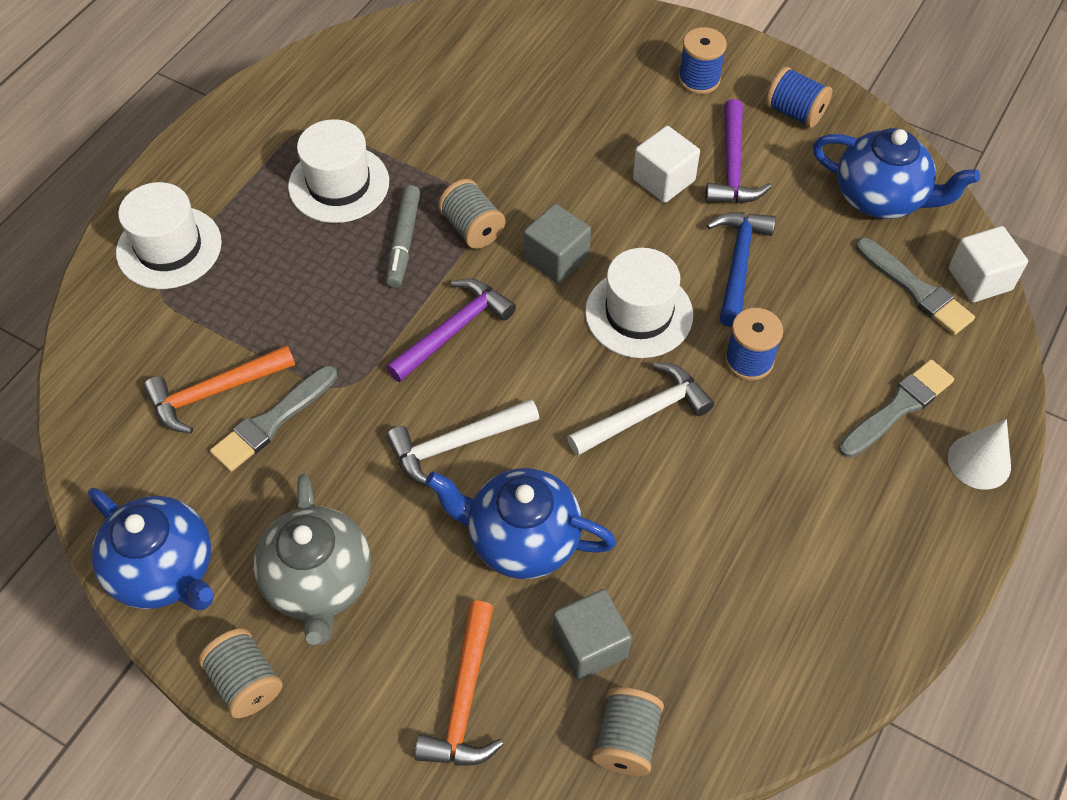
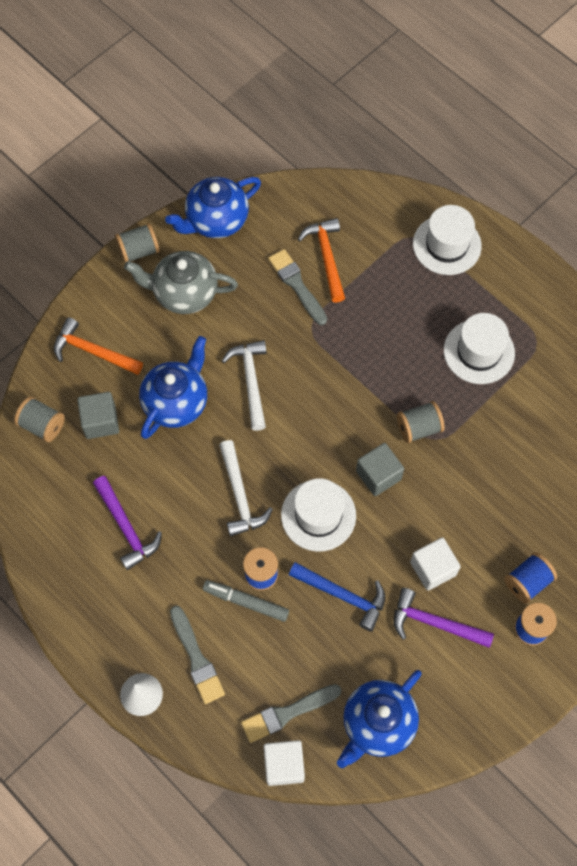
camera: 105 degrees right, 10 degrees up
(403, 241) = (417, 382): grey marker -> grey marker (246, 602)
(453, 330) = (336, 397): purple hammer -> purple hammer (126, 527)
(795, 112) = (480, 691): blue spool -> blue spool (527, 582)

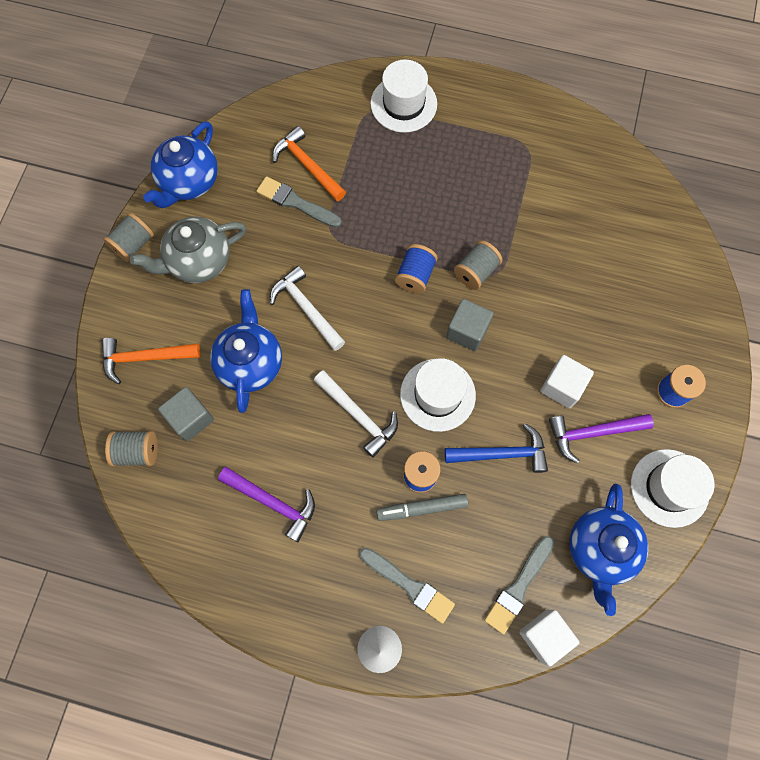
camera: 30 degrees left, 5 degrees up
(479, 352) = (485, 180): white hat -> white hat (669, 488)
(527, 582) = (645, 354): blue spool -> blue spool (415, 275)

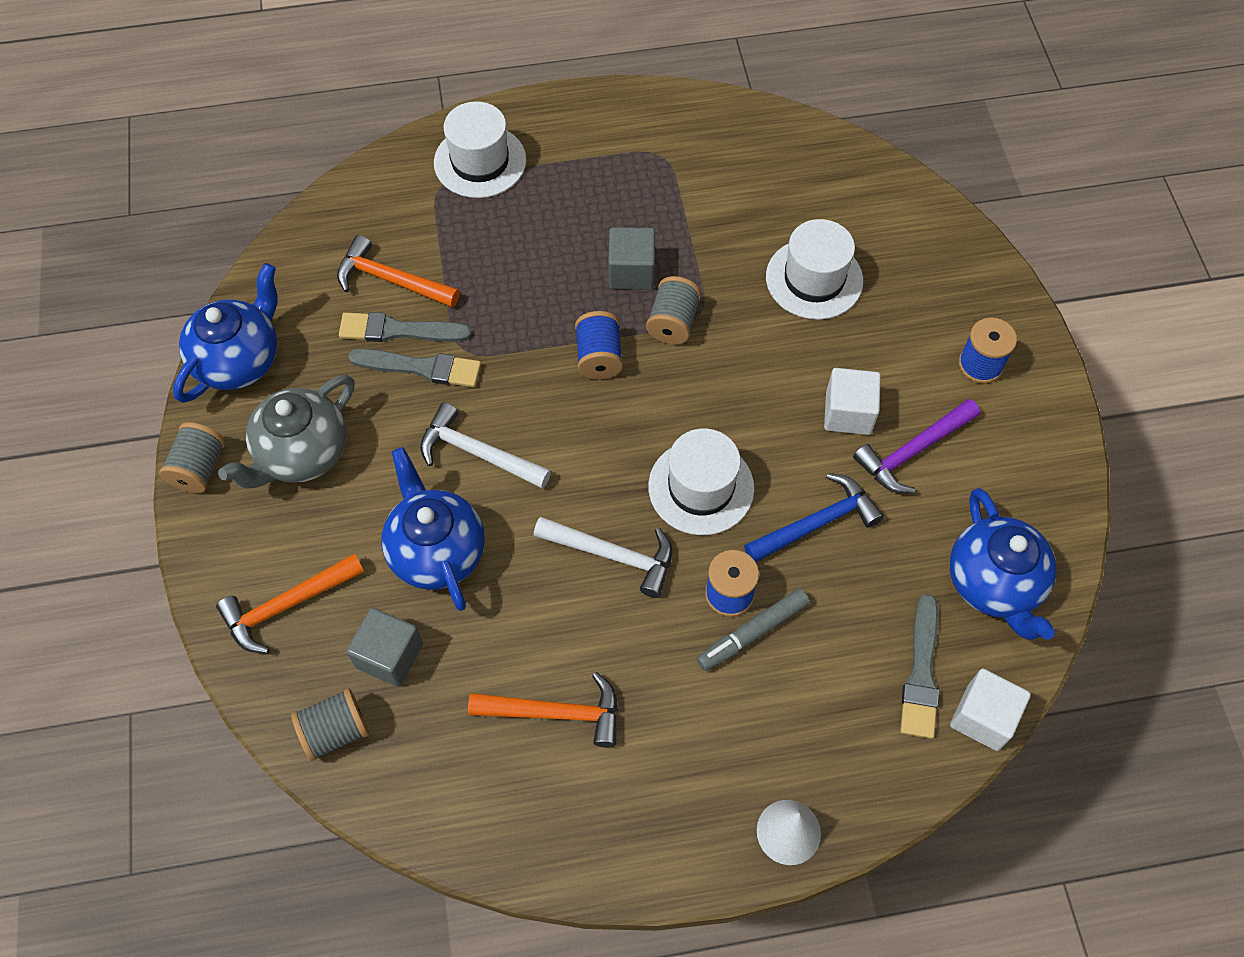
camera: 25 degrees left, 10 degrees down
(189, 182) = (239, 360): blue teapot -> blue teapot turned 150 degrees counterclockwise
(273, 502) = (555, 713): purple hammer -> orange hammer
(409, 585) = (785, 735): grey brush -> grey brush (421, 368)
(467, 331) = (698, 396): grey cube -> grey cube (631, 272)
(669, 488) = (1035, 476): white hat -> white hat (814, 279)

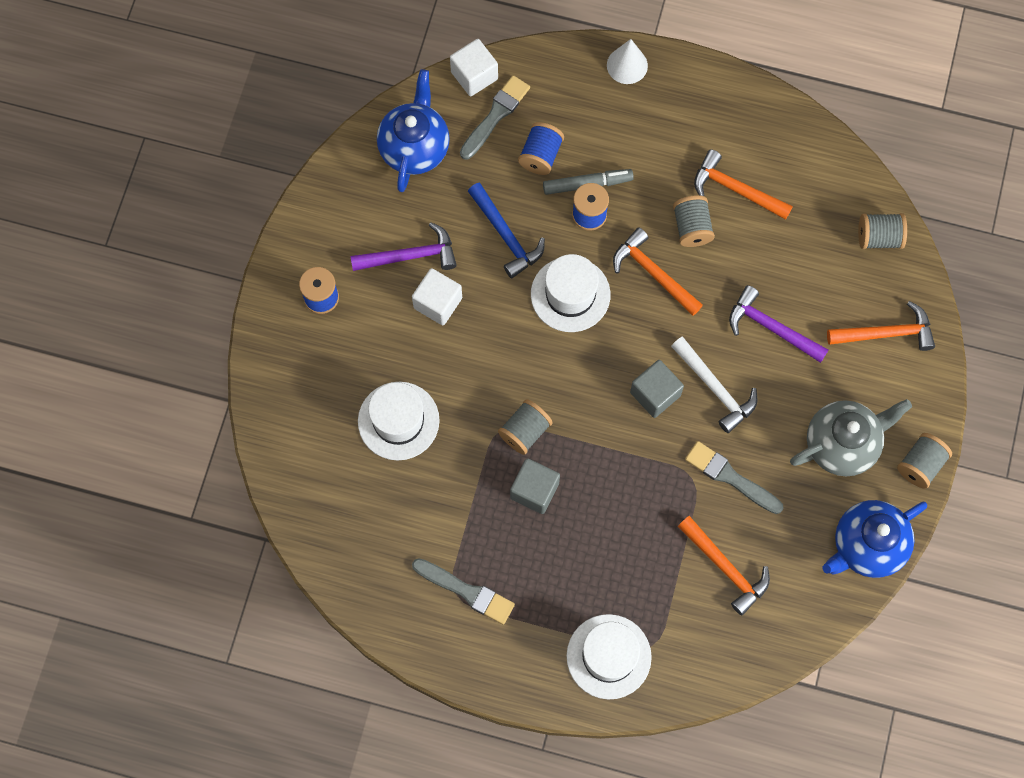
camera: 155 degrees left, 10 degrees up
(389, 656) = (828, 270): grey cube -> grey cube (655, 394)
(398, 330) = (736, 518): grey brush -> grey brush (466, 591)
(437, 551) = (771, 328): blue teapot -> purple hammer
(591, 634) = (691, 227): none -> grey spool
(599, 357) = (594, 427): blue spool -> blue spool (540, 155)
(612, 555) = (653, 273): white hammer -> orange hammer
(816, 523) = (506, 235): blue hammer -> blue hammer turned 120 degrees counterclockwise

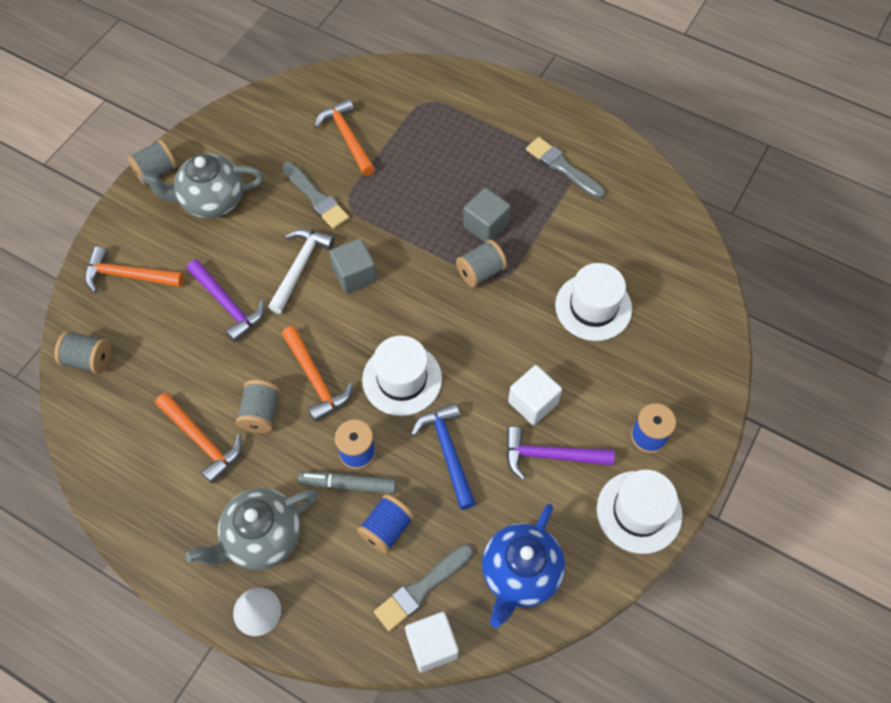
camera: 165 degrees left, 10 degrees down
(608, 656) = (461, 102): white hat -> white hat (639, 511)
(646, 122) = (262, 537): none -> grey teapot
(715, 388) = (300, 267): white hammer -> white hammer turned 45 degrees clockwise
(867, 545) = (229, 128): blue teapot -> none

